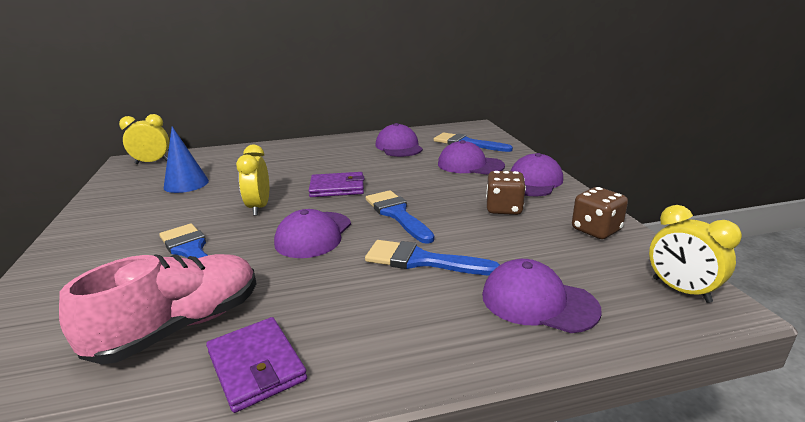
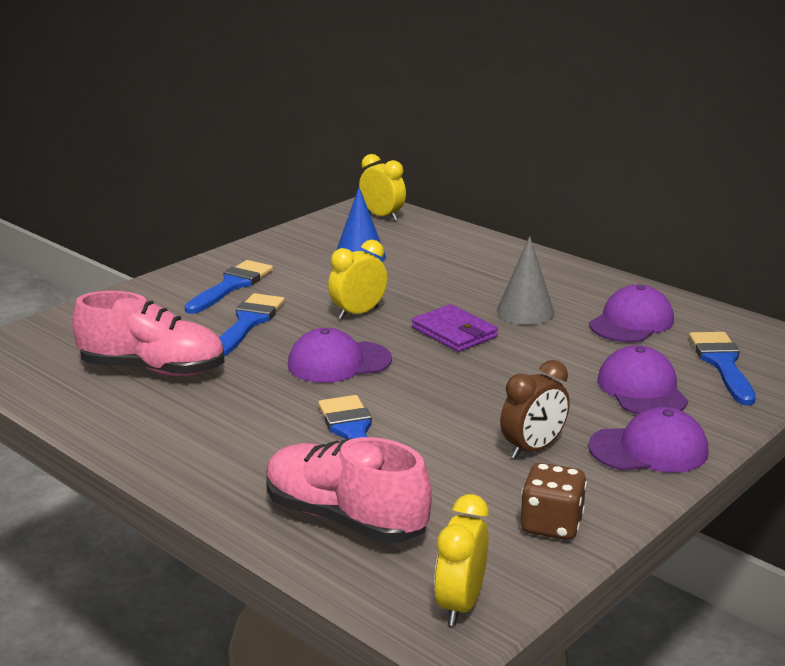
camera: 55 degrees right, 0 degrees up
(256, 366) = (139, 418): purple wallet -> none
(346, 164) = (525, 312): none -> grey cone
(397, 214) = (435, 389): blue brush -> blue brush (232, 286)
(504, 209) = (533, 449): brown dice -> brown clock
(538, 302) = (345, 518): purple cap -> pink shoe

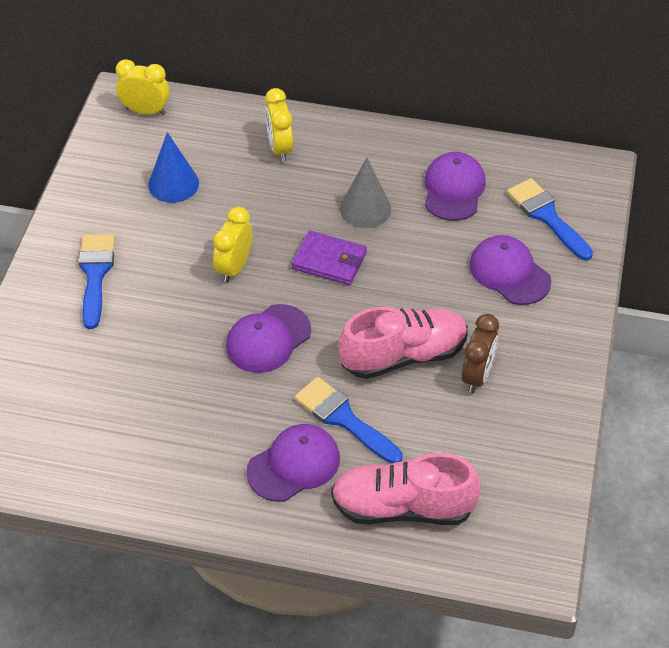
camera: 30 degrees left, 25 degrees up
(153, 369) = (126, 414): pink shoe -> pink shoe (403, 355)
(248, 322) = (153, 319): blue brush -> none
(460, 604) = (529, 548): yellow clock -> yellow clock (280, 148)
(551, 525) = (537, 448): brown dice -> none
(649, 449) = (552, 340): purple cap -> purple cap (294, 465)

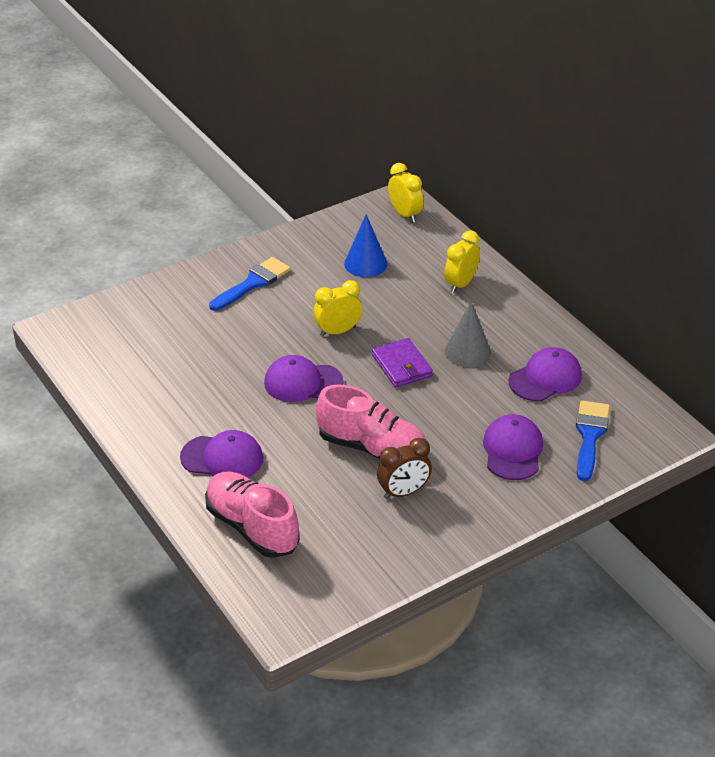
camera: 45 degrees right, 10 degrees down
(343, 419) = (286, 455): blue brush -> none

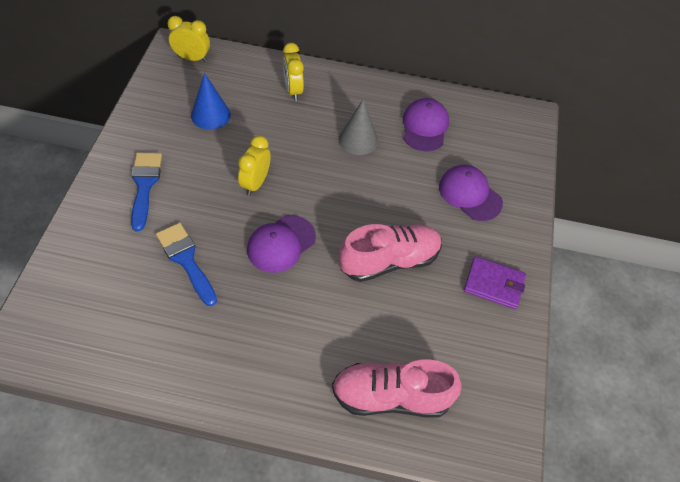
camera: 50 degrees left, 15 degrees up
(222, 458) = (300, 356): purple cap -> none
(401, 366) = (330, 180): purple wallet -> purple wallet (494, 284)
(403, 492) = (448, 280): brown clock -> none
(590, 436) = (496, 150): blue brush -> blue brush (186, 260)

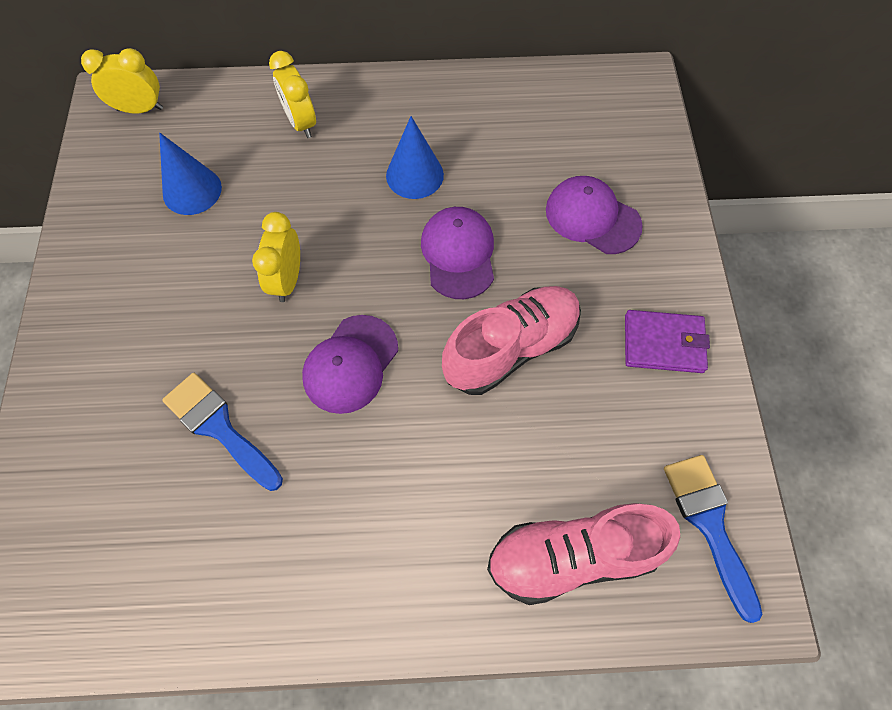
camera: 10 degrees left, 10 degrees up
(144, 185) = (125, 326): blue brush -> blue brush (709, 524)
(358, 140) = (414, 175): grey cone -> blue cone
(425, 127) = (502, 132): purple cap -> purple cap (458, 254)

